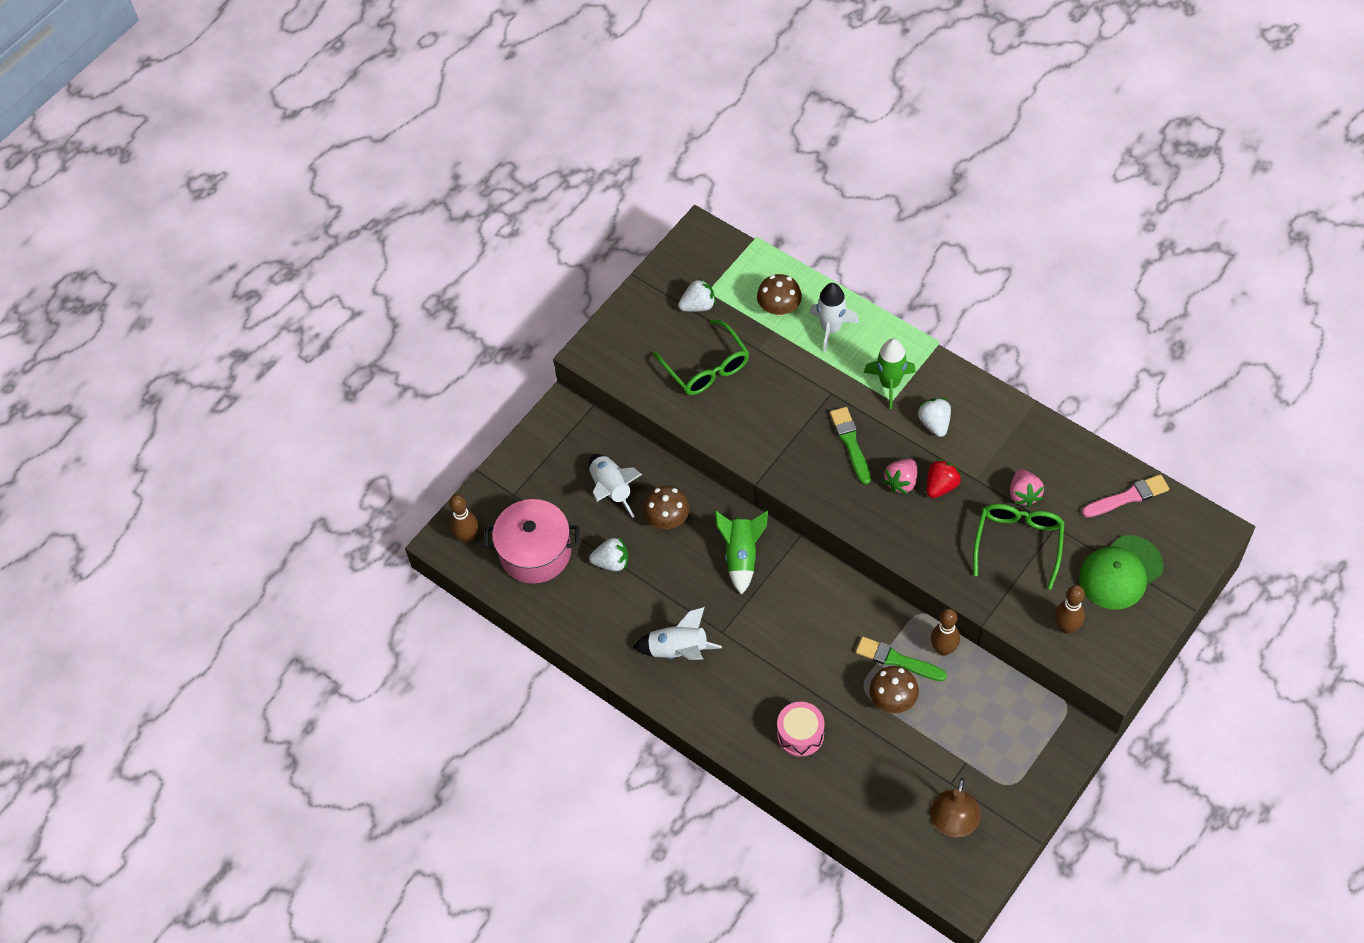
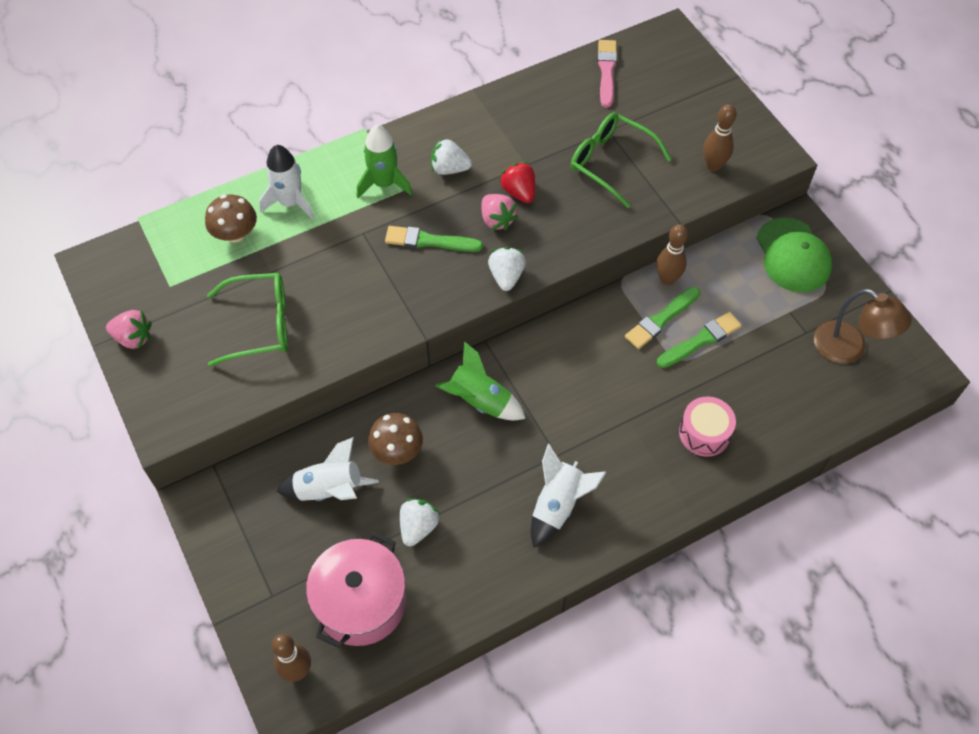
camera: 70 degrees left, 0 degrees up
(698, 305) = (180, 301): white strawberry -> white strawberry (506, 276)
(893, 699) = (700, 340): brown mushroom -> green brush
(1024, 494) = (563, 137): pink strawberry -> pink strawberry (133, 338)
(1120, 573) = (678, 107): green cap -> green cap (793, 255)

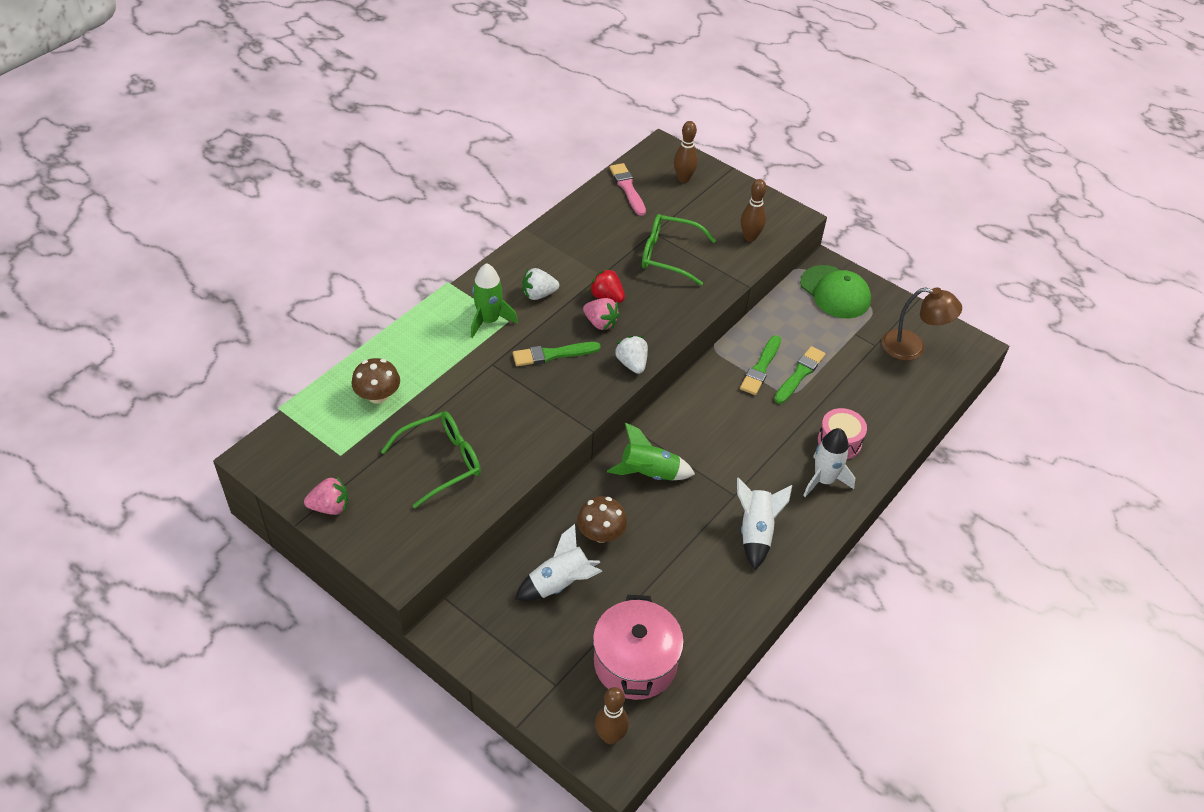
camera: 25 degrees left, 10 degrees down
(290, 203) = (414, 357): white rocket -> white rocket (824, 480)
(418, 527) = (651, 587): white strawberry -> none
(667, 279) = (749, 336): brown bowling pin -> brown bowling pin (683, 179)

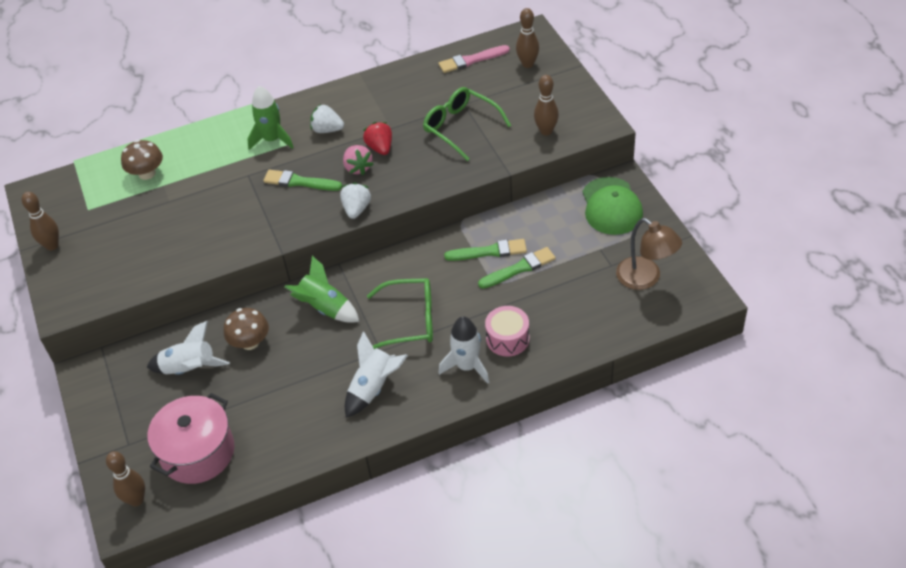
camera: 35 degrees right, 0 degrees up
(330, 507) = (52, 245): pink strawberry -> brown bowling pin
(441, 462) = (152, 239): green glasses -> green glasses (410, 321)
(627, 188) = (471, 60): pink brush -> pink brush turned 120 degrees counterclockwise
(761, 367) = (489, 251): green brush -> green brush turned 150 degrees counterclockwise

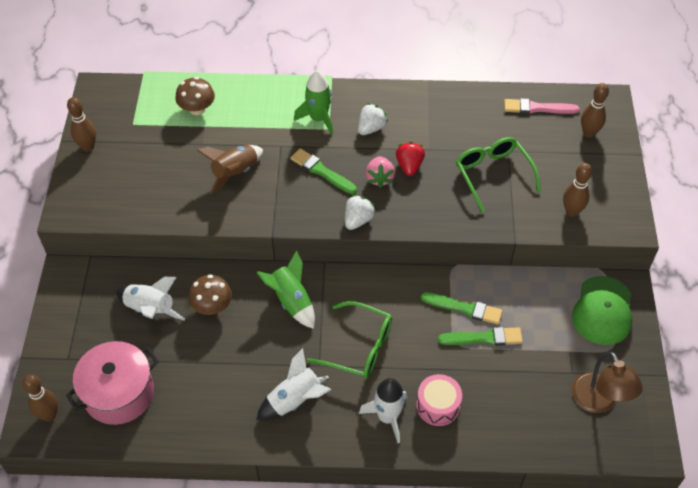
camera: 20 degrees right, 5 degrees up
(216, 213) = (235, 173): none -> brown rocket
(327, 130) = (371, 128): white strawberry -> white strawberry turned 90 degrees clockwise

